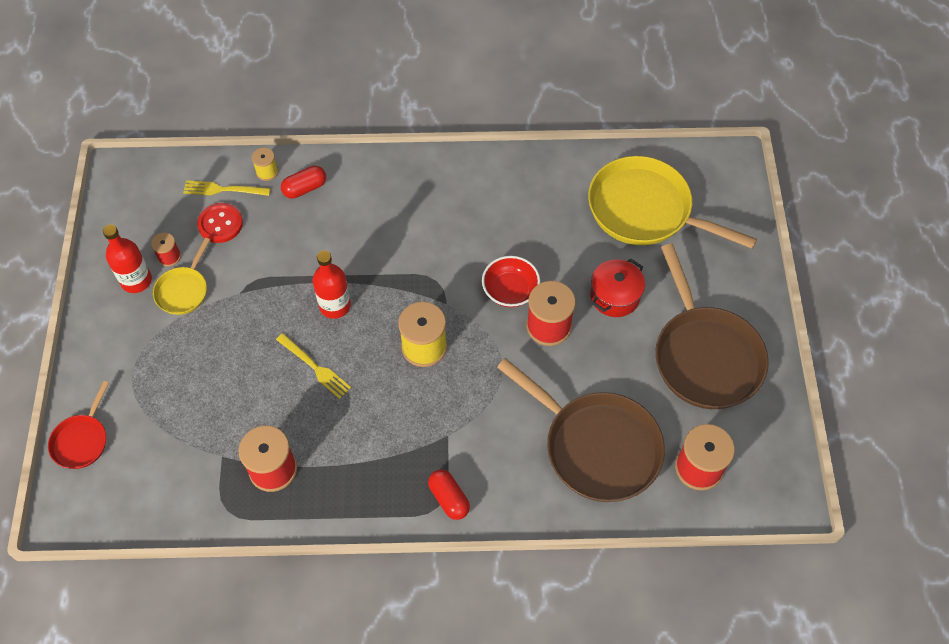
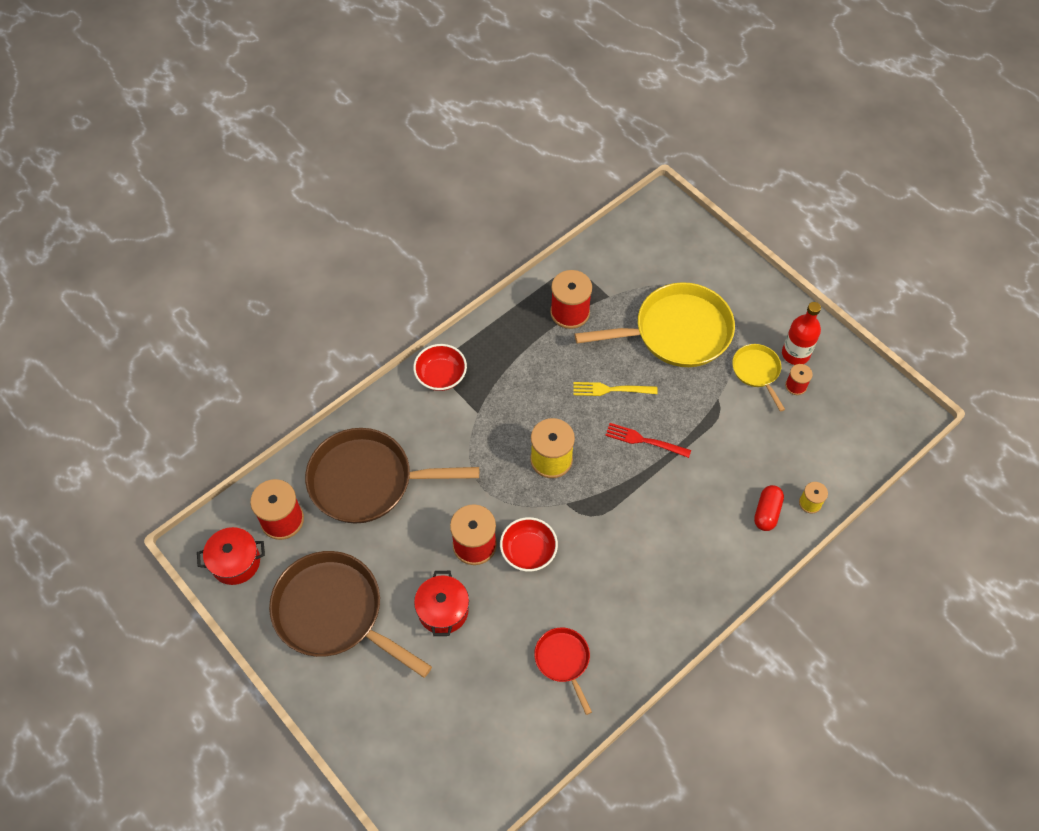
camera: 140 degrees right, 0 degrees up
(82, 440) = (702, 244): red pan -> red pan (563, 661)
(220, 224) = (792, 436): red button -> none
(222, 189) = (823, 462): yellow fork -> none
(335, 305) = (644, 440): red bottle -> red fork
(449, 498) = (441, 376): red capsule -> red bowl
(646, 210) = (478, 716): yellow pan -> yellow pan (676, 332)
(765, 459) = (235, 562): none -> red pot

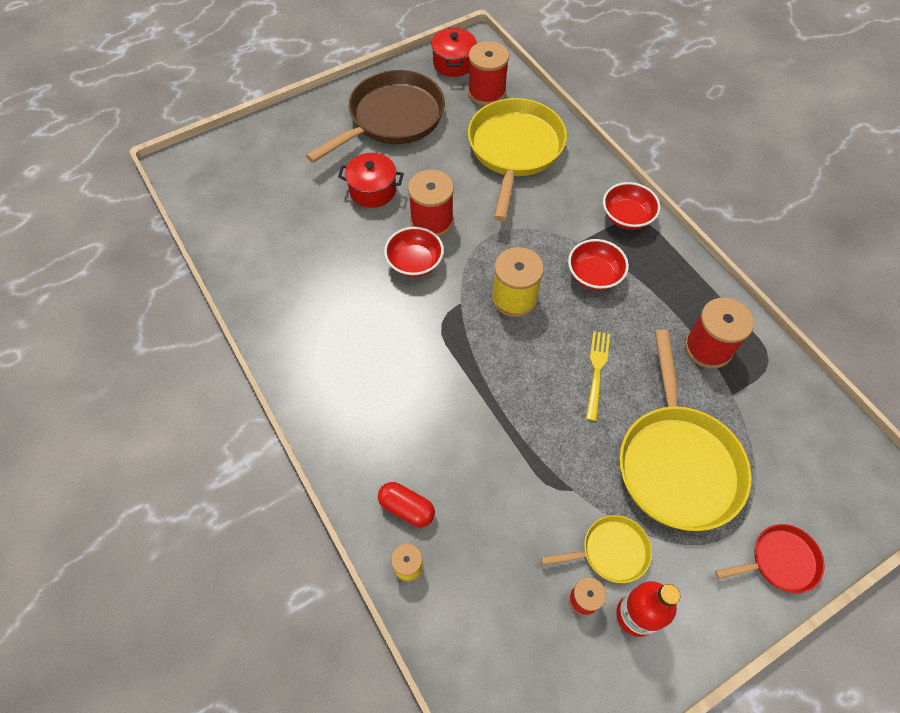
camera: 100 degrees right, 0 degrees up
(368, 481) = (514, 151): brown pan -> yellow pan
(513, 398) = (594, 275): none -> red bowl
(563, 661) = (296, 273): red pan -> red pan (779, 561)
(644, 440) = (525, 392): red fork -> none

